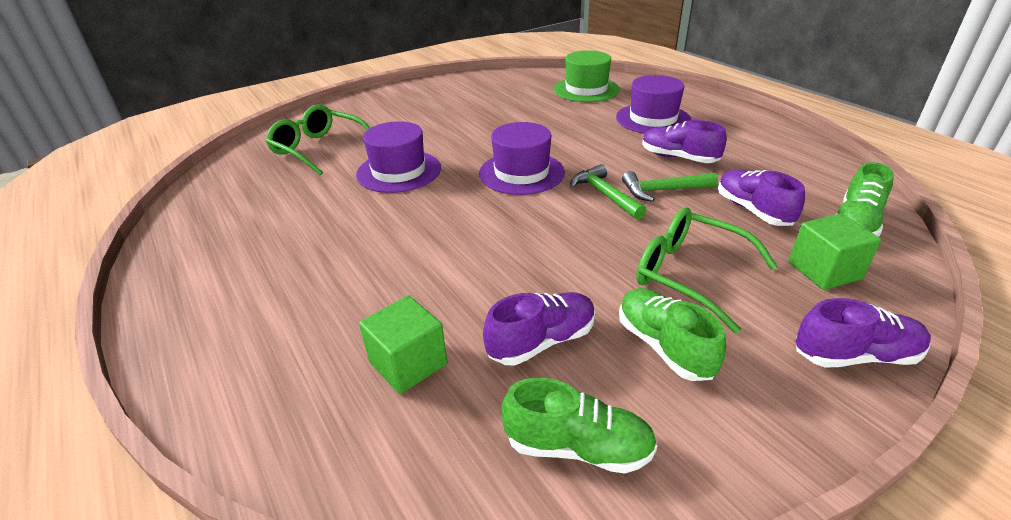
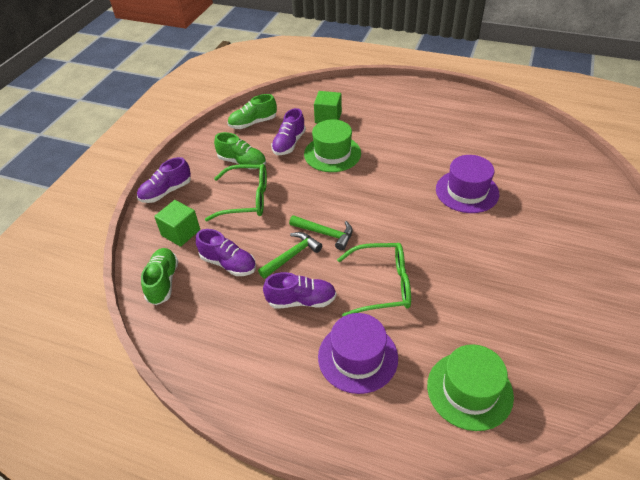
camera: 145 degrees right, 10 degrees up
(319, 149) = (547, 184): green glasses -> green glasses (382, 285)
(488, 284) = (332, 153): none -> green hat
(521, 173) = (393, 227): purple hat -> none

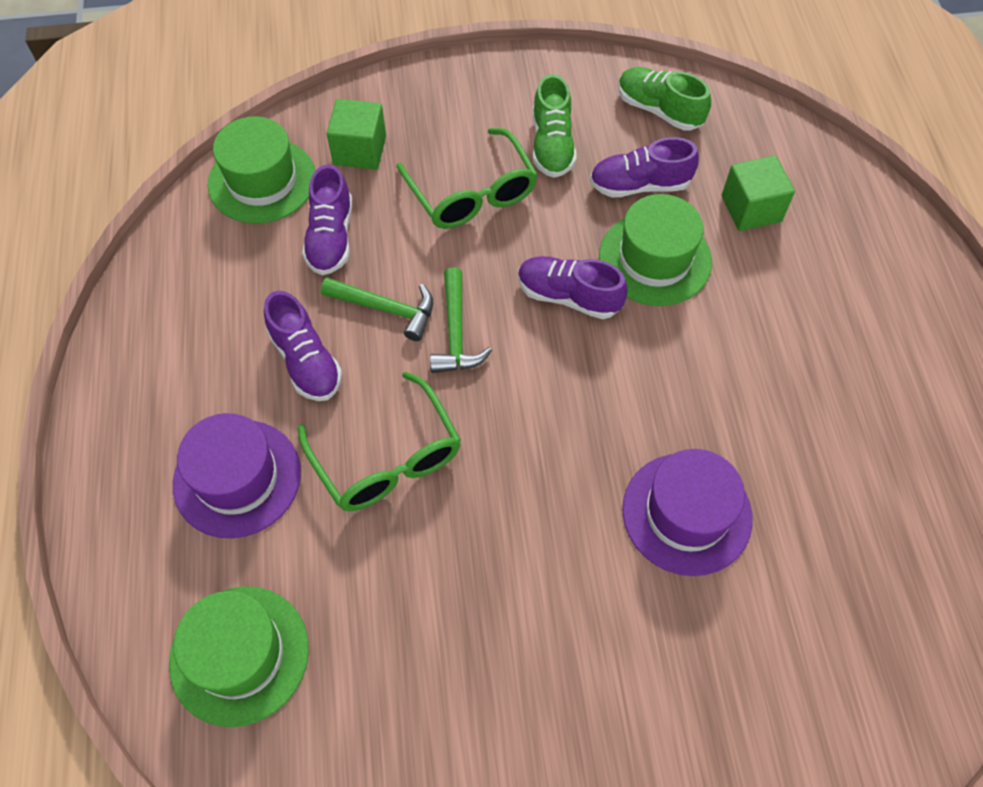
camera: 60 degrees right, 15 degrees up
(163, 282) = (262, 180): green shoe -> green hat
(166, 192) = (430, 88): purple shoe -> purple shoe (568, 296)

